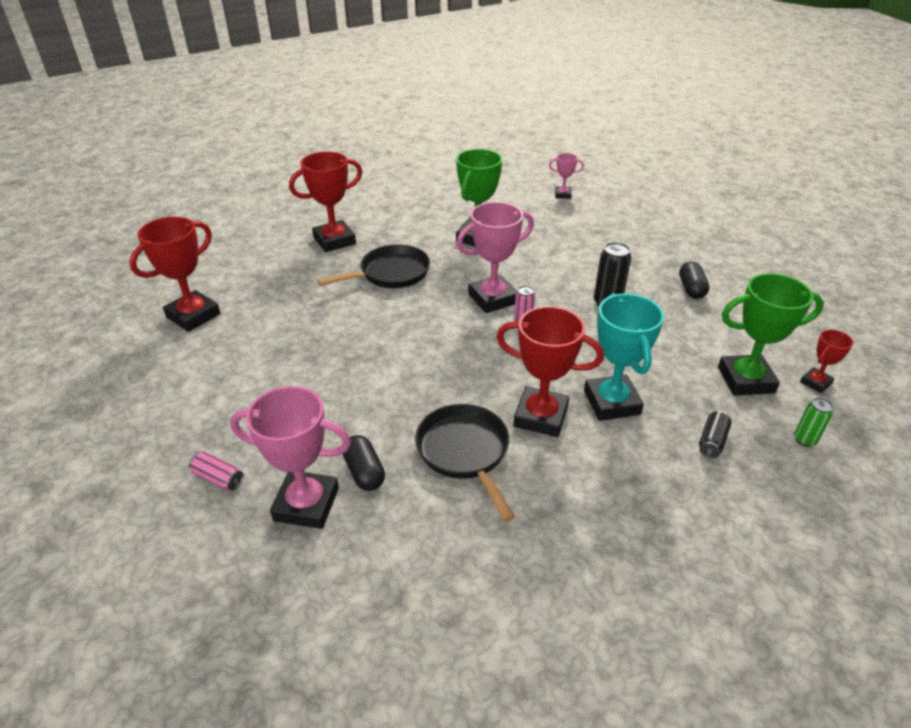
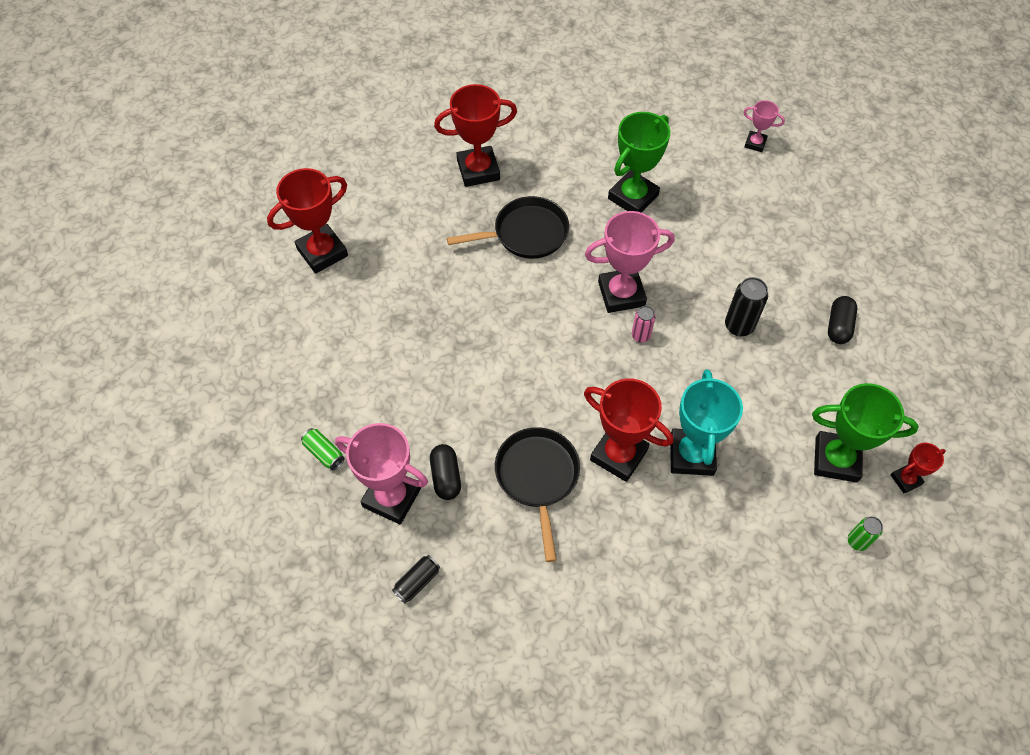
camera: 15 degrees right, 20 degrees up
(218, 478) = (324, 453): pink can -> green can
(712, 441) = (767, 521): black can -> black can (417, 582)

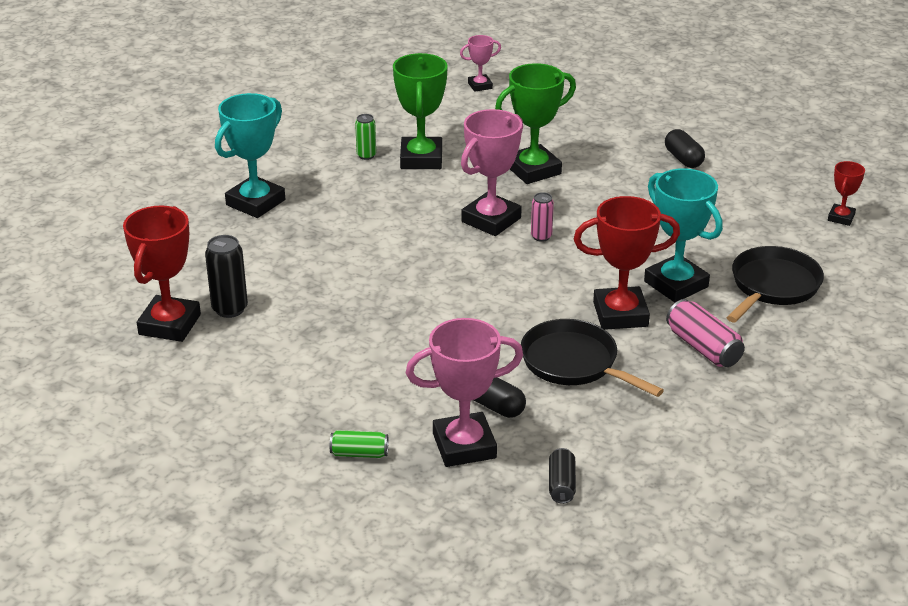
camera: 40 degrees left, 25 degrees down
(478, 170) = (255, 202): red trophy -> turquoise trophy
(525, 234) = (356, 222): black pan -> black pan (772, 286)
(645, 533) = (703, 347): none -> pink can
(739, 326) = (610, 194): black can -> black can (230, 309)
(836, 459) = (781, 232): green trophy -> green trophy (533, 170)
(857, 541) = (855, 267): green can -> green can (366, 155)

